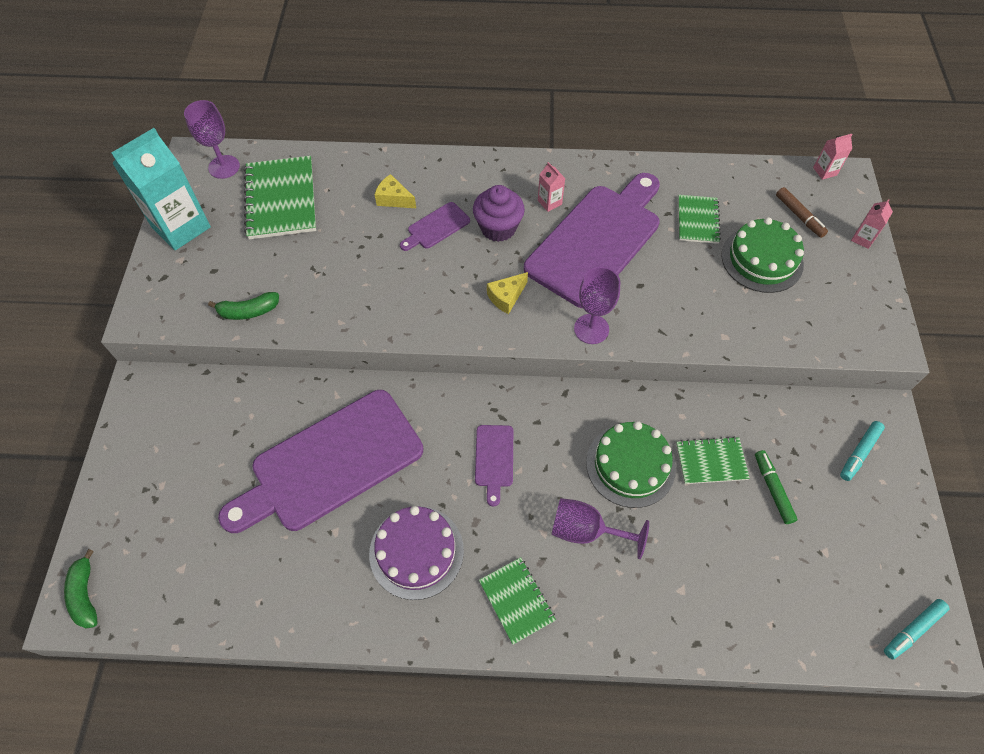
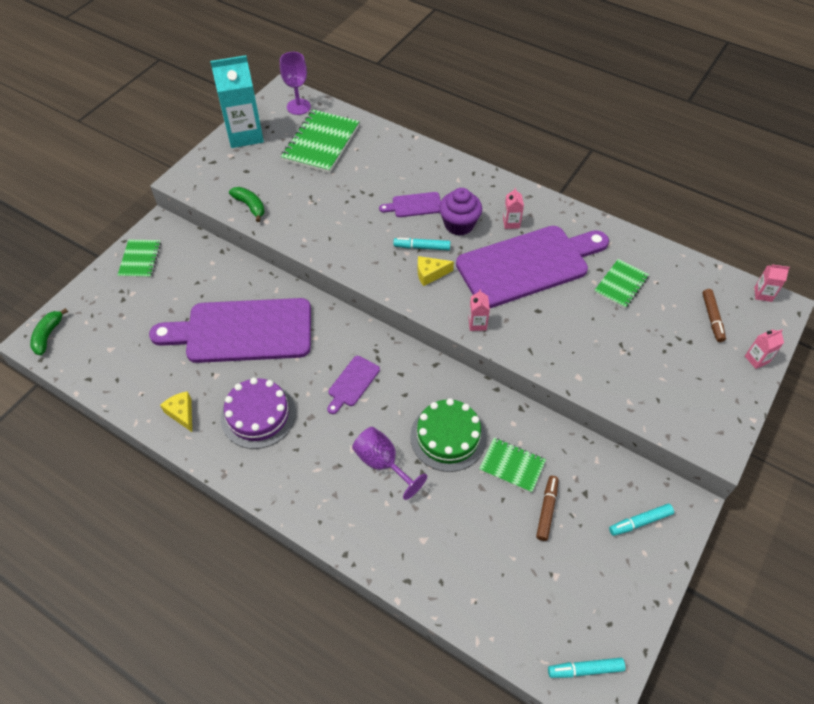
camera: 30 degrees right, 5 degrees down
(248, 311) = (250, 206): green banana -> green banana turned 150 degrees counterclockwise
(394, 199) = (398, 174): yellow cheese -> yellow cheese (182, 413)
(477, 271) = (422, 247): none -> turquoise marker
(516, 600) = (302, 482): green notebook -> green notebook (140, 260)
(591, 329) = (477, 324): purple goblet -> pink carton
(762, 259) = (653, 336): green cake -> none
(772, 489) = (547, 510): green marker -> brown marker

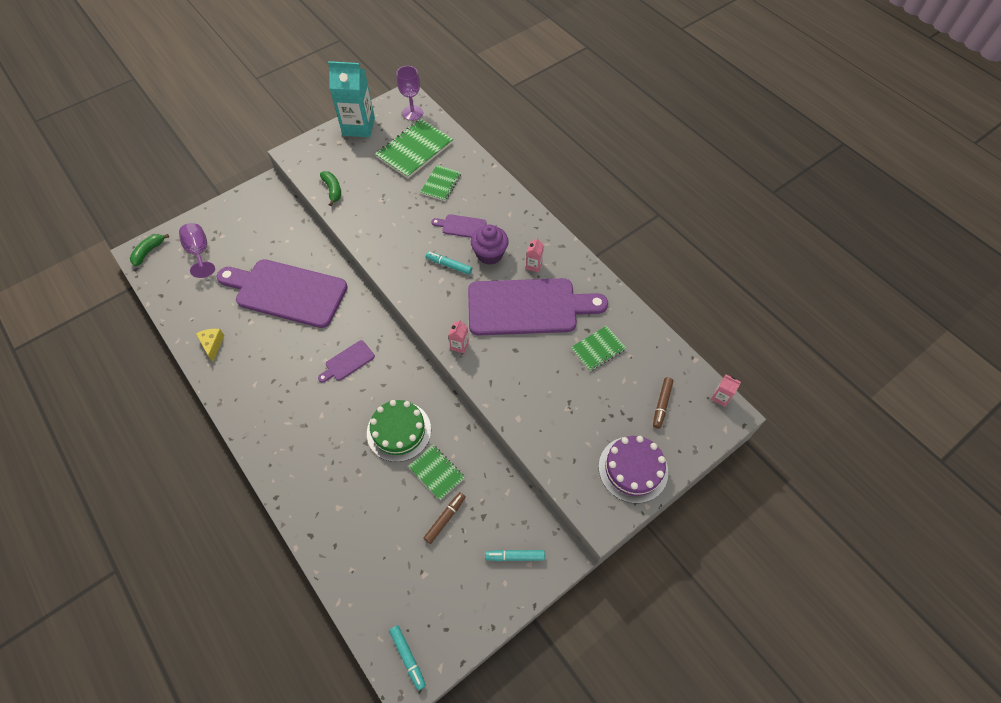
camera: 20 degrees right, 5 degrees up
(140, 260) = (240, 210): green notebook -> green notebook (441, 184)
(258, 415) = (266, 364): purple cake -> purple cake (633, 469)
(383, 463) = (338, 435): purple goblet -> purple goblet (200, 252)
(430, 274) = (444, 290): yellow cheese -> none
(585, 669) = (408, 657): turquoise marker -> turquoise marker turned 135 degrees counterclockwise
(756, 359) = (680, 454): pink carton -> none

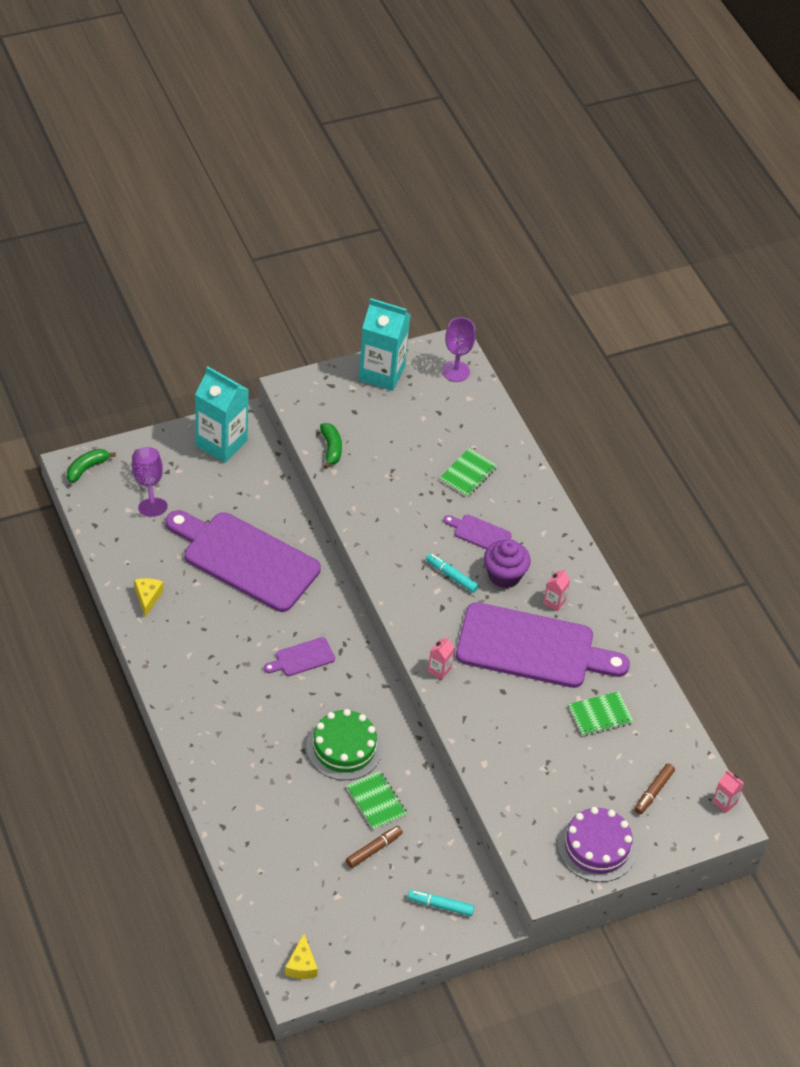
camera: 10 degrees right, 10 degrees down
(251, 207) = (221, 443): none -> turquoise carton
(408, 657) = (301, 965): turquoise marker -> yellow cheese
(414, 150) = (445, 422): green notebook -> none

